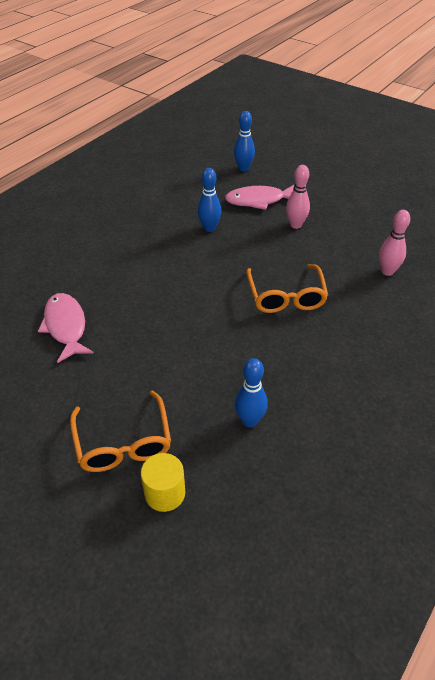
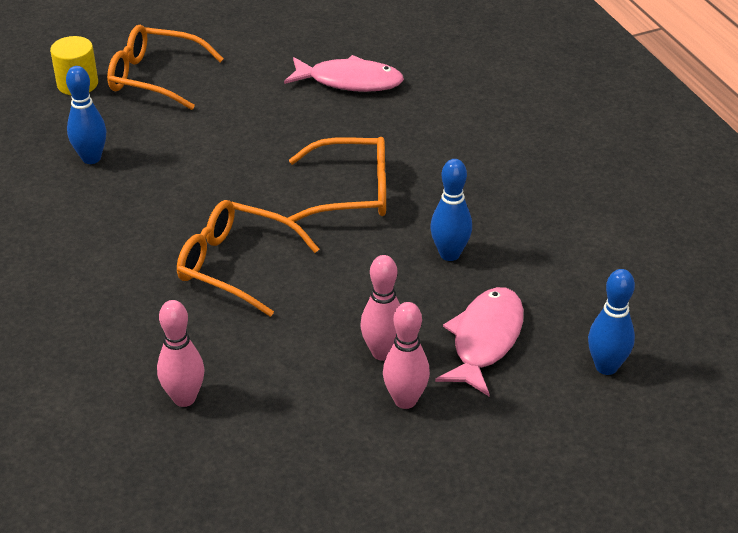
camera: 120 degrees right, 5 degrees down
(187, 279) = (350, 192): none -> orange glasses
(316, 209) = (405, 400): none -> pink bowling pin

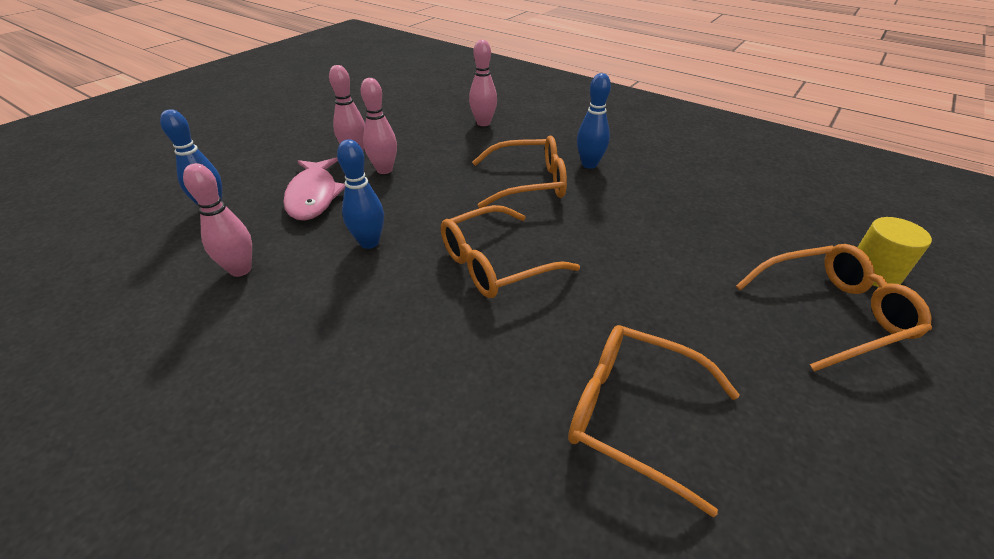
camera: 150 degrees right, 0 degrees up
(91, 158) = (734, 213): blue bowling pin -> blue bowling pin (589, 164)
(350, 81) = (635, 415): pink fish -> orange glasses
(579, 269) = (240, 270): none -> pink bowling pin

